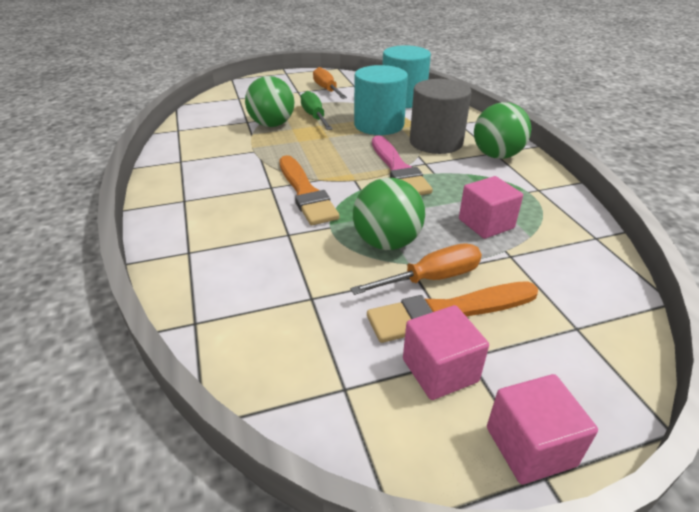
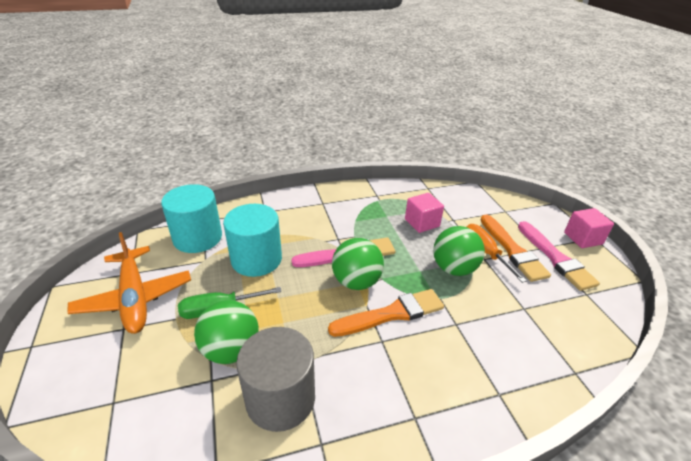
camera: 90 degrees left, 0 degrees up
(327, 90) = (135, 298): orange screwdriver -> orange plane
(436, 142) = (301, 228): grey cylinder -> grey cylinder (280, 398)
(440, 370) = (556, 258): pink cube -> pink brush
(496, 155) = (328, 203): green ball -> green ball (356, 282)

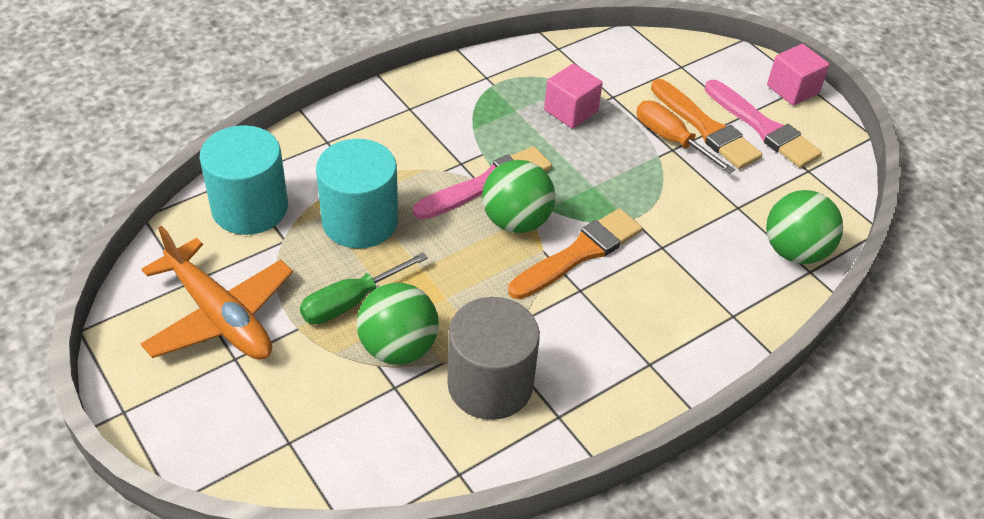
camera: 20 degrees left, 10 degrees up
(454, 268) = (637, 173): green ball -> green ball (795, 251)

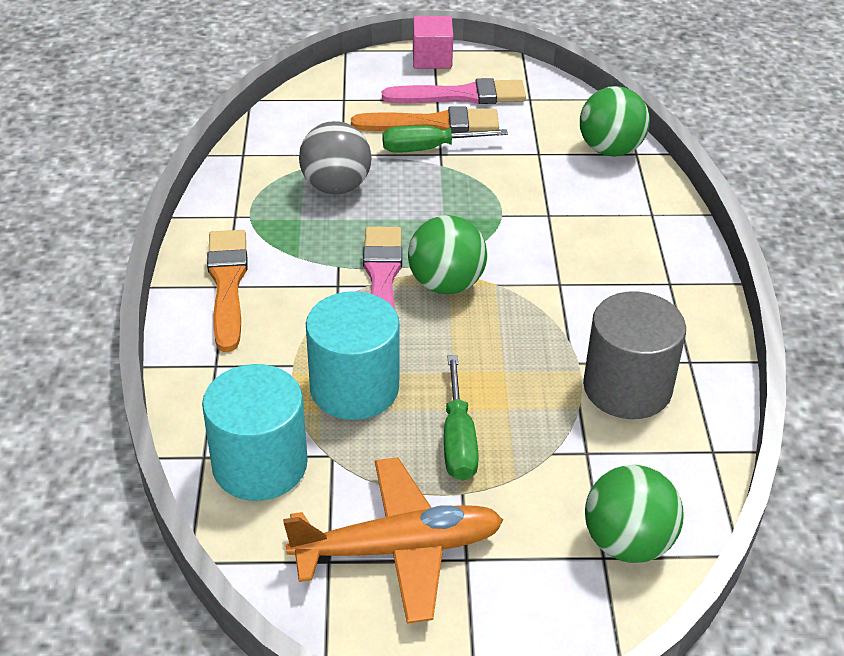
camera: 55 degrees left, 5 degrees down
(398, 348) = (541, 429): green ball -> green ball (627, 543)
(571, 111) = (336, 187): pink cube -> grey ball
(579, 253) = (517, 264): orange brush -> orange brush (227, 284)
(671, 140) = (429, 148): orange screwdriver -> green screwdriver

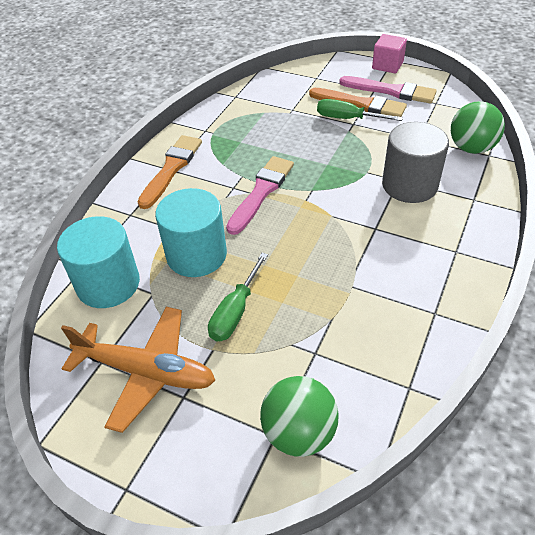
camera: 30 degrees right, 5 degrees up
(336, 187) = (275, 128): grey ball -> none
(446, 284) = (299, 206): green ball -> none
(627, 387) = (375, 316): grey cylinder -> grey cylinder (409, 185)

